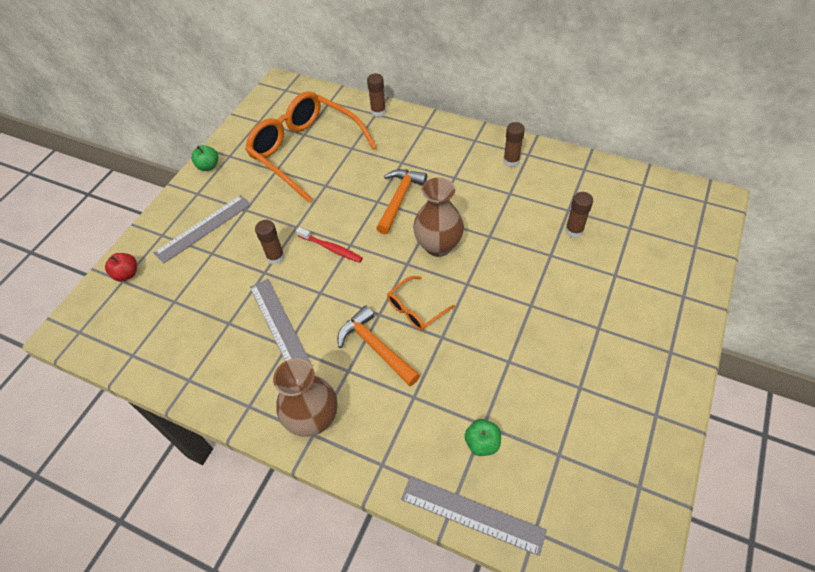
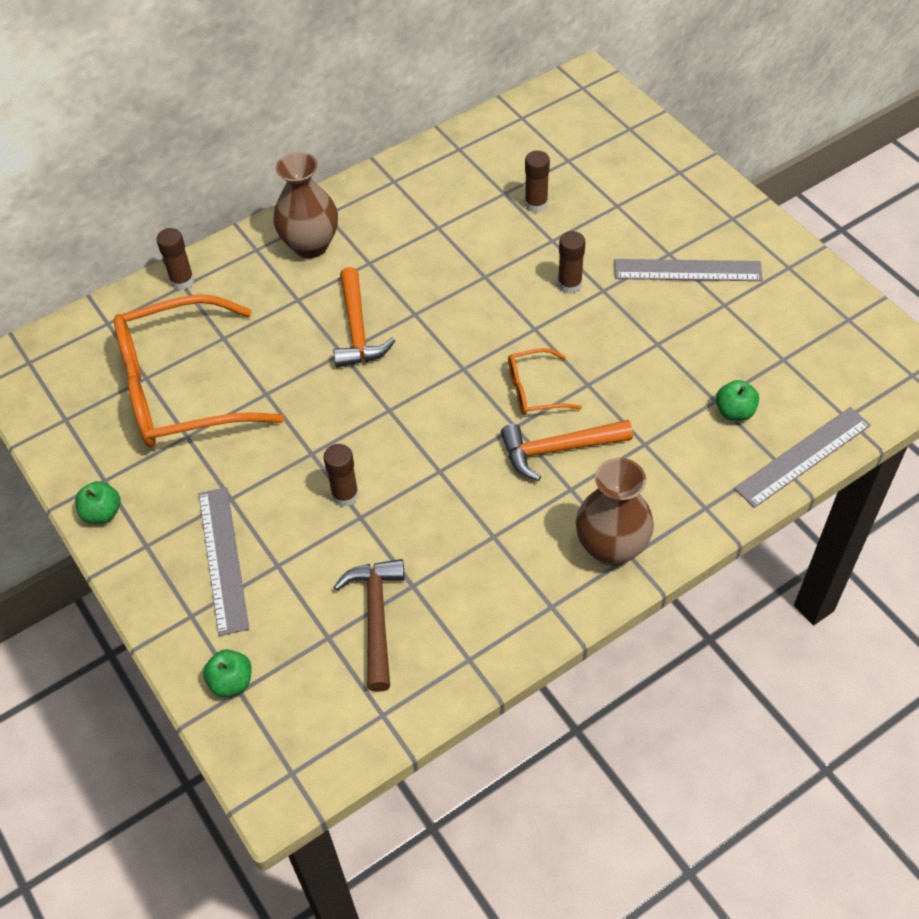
camera: 60 degrees left, 0 degrees up
(127, 274) = (231, 682): red apple -> green apple
(197, 317) = (376, 618): none -> brown hammer
(279, 325) = (457, 531): grey ruler -> grey ruler (687, 270)
(331, 248) = (379, 431): red toothbrush -> none
(399, 199) = (357, 330): orange hammer -> orange hammer turned 150 degrees counterclockwise
(415, 309) = (534, 390): orange glasses -> orange glasses turned 90 degrees clockwise
(438, 246) = (461, 327): brown vase -> brown vase (310, 245)
(511, 161) = (390, 200): brown glue stick -> brown glue stick (569, 284)

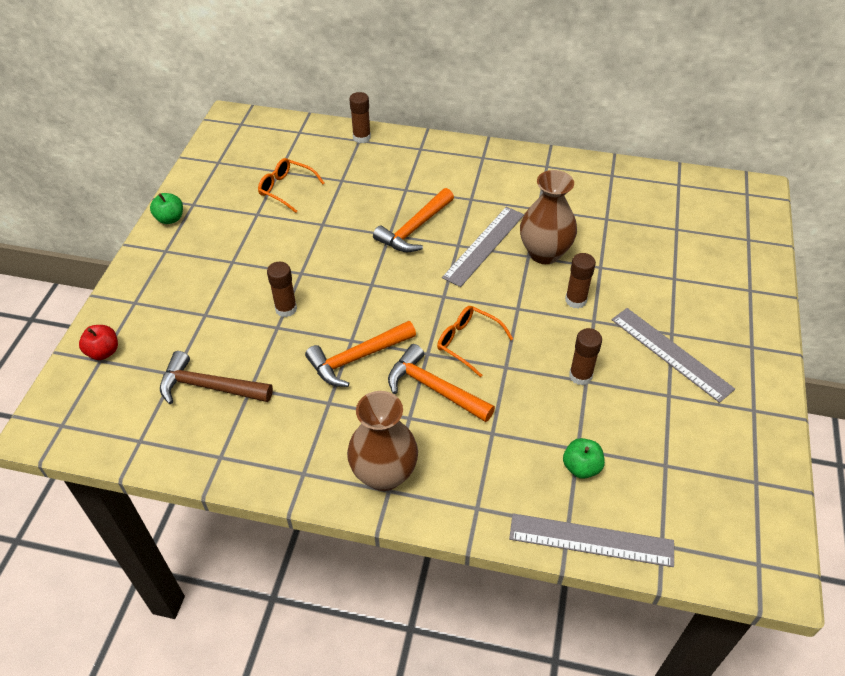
camera: 45 degrees right, 5 degrees down
(180, 389) = (286, 189): orange glasses -> orange glasses, size x0.44
(223, 559) = (186, 288): grey ruler -> grey ruler (484, 245)
(231, 682) = (103, 352): green apple -> red apple
(310, 245) = (451, 167): brown vase -> brown vase (544, 253)
(376, 618) = (209, 387): brown hammer -> brown hammer turned 120 degrees counterclockwise
(466, 481) = (357, 358): none -> orange hammer
(536, 204) = (618, 239): brown glue stick -> brown glue stick (580, 376)

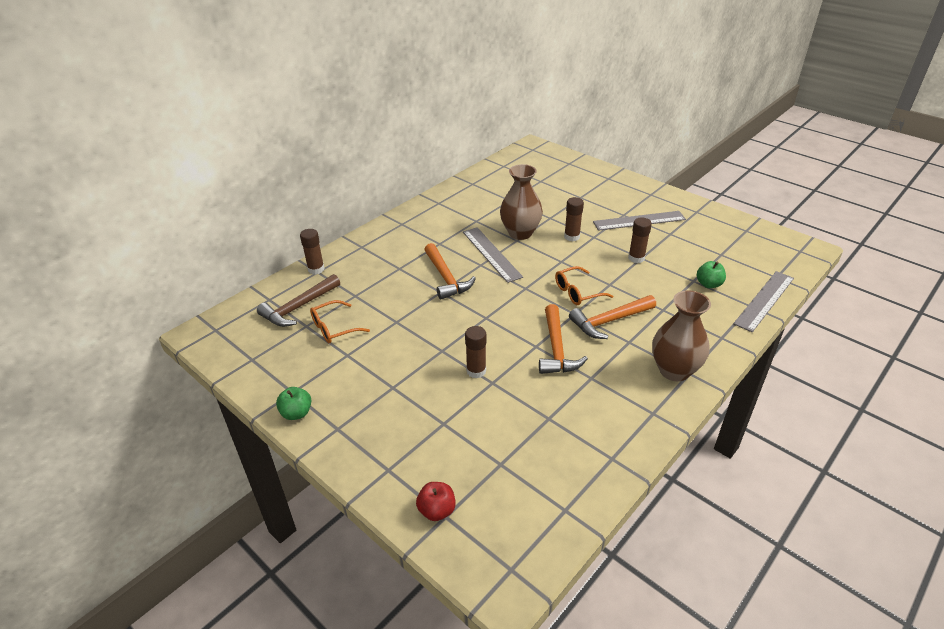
camera: 60 degrees left, 10 degrees down
(209, 387) = (531, 444): brown hammer -> brown hammer (298, 307)

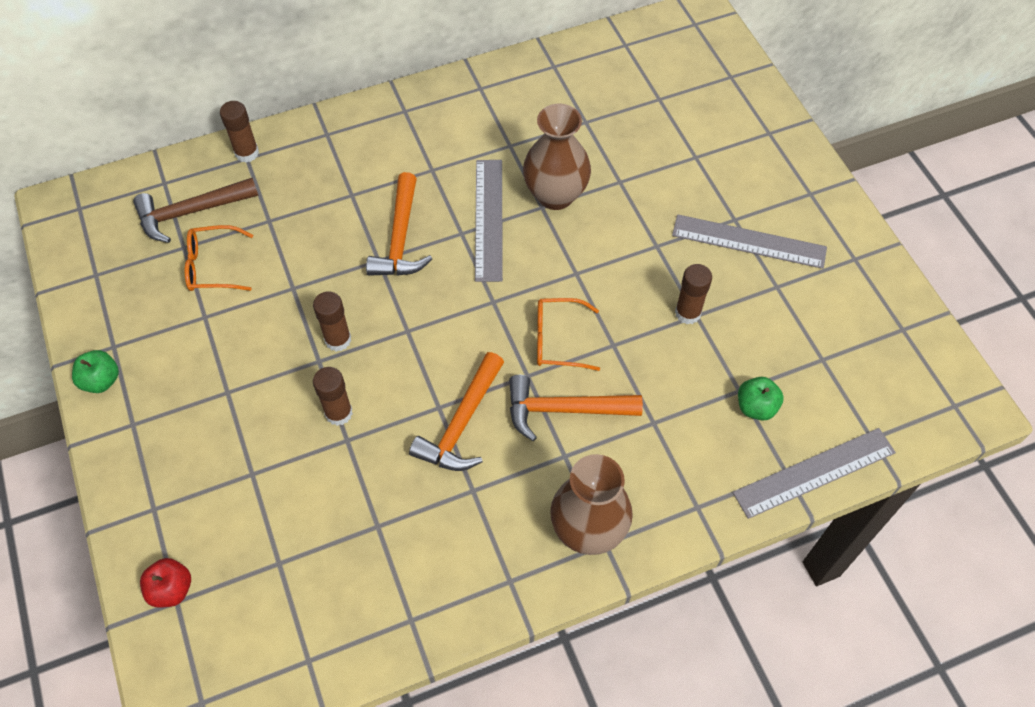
camera: 25 degrees right, 20 degrees up
(572, 237) = (624, 233): brown glue stick -> brown glue stick (338, 340)

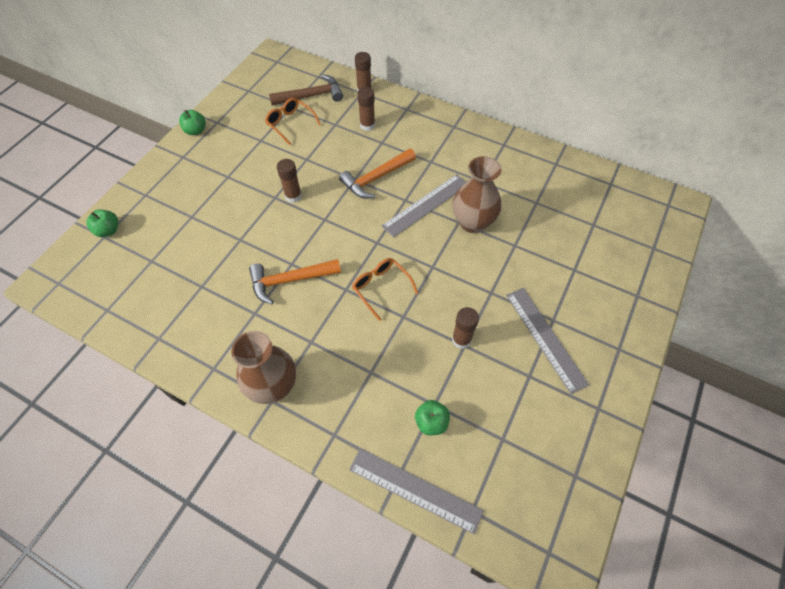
camera: 50 degrees right, 0 degrees up
(171, 589) = (108, 230): red apple -> green apple
(190, 212) = (311, 96): brown hammer -> brown hammer turned 135 degrees clockwise
(338, 413) = (252, 225): brown glue stick -> brown glue stick (367, 125)
(564, 410) = (339, 321): orange hammer -> none

